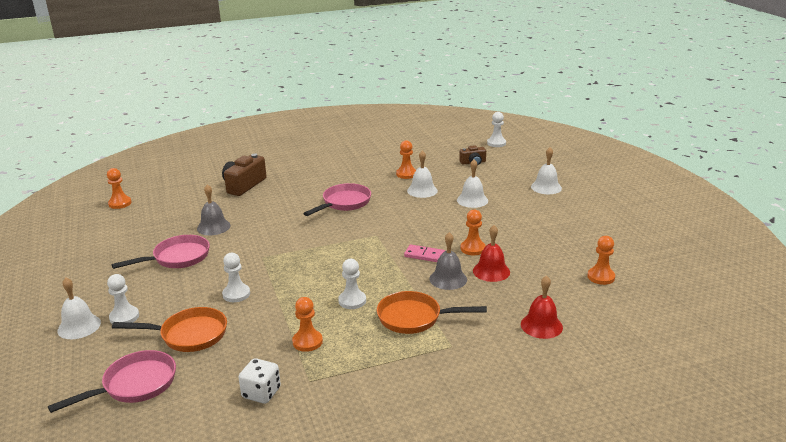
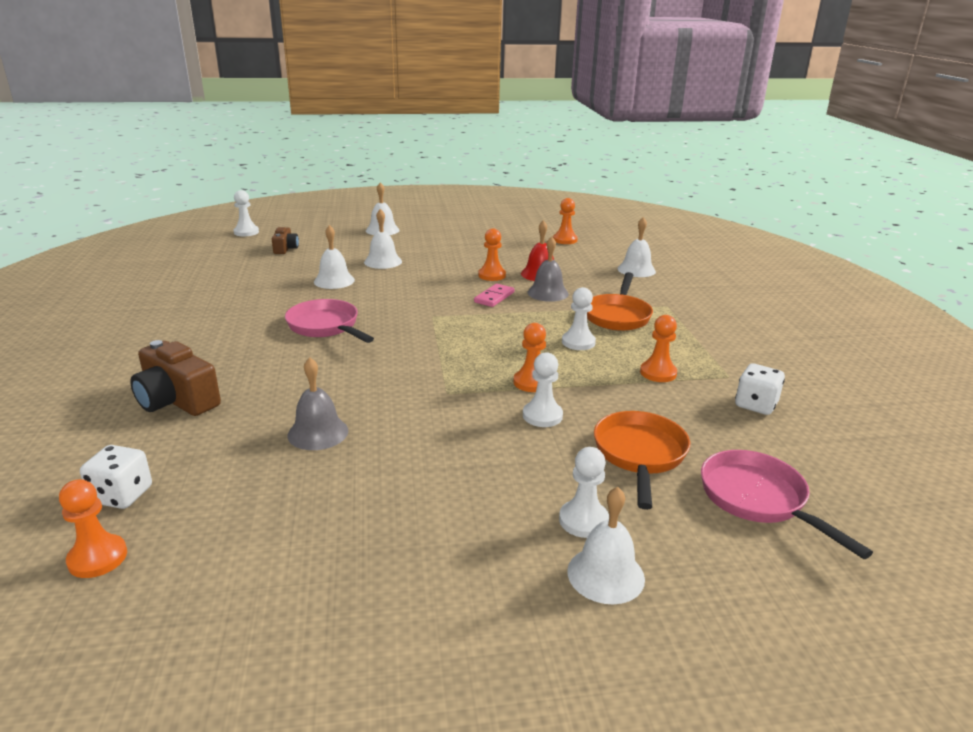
camera: 80 degrees left, 0 degrees up
(161, 196) = (122, 495): none -> white dice
(177, 258) = (408, 469): pink pan -> none
(406, 174) = (277, 283): orange pawn -> orange pawn (531, 382)
(541, 325) = (636, 270): red bell -> white bell

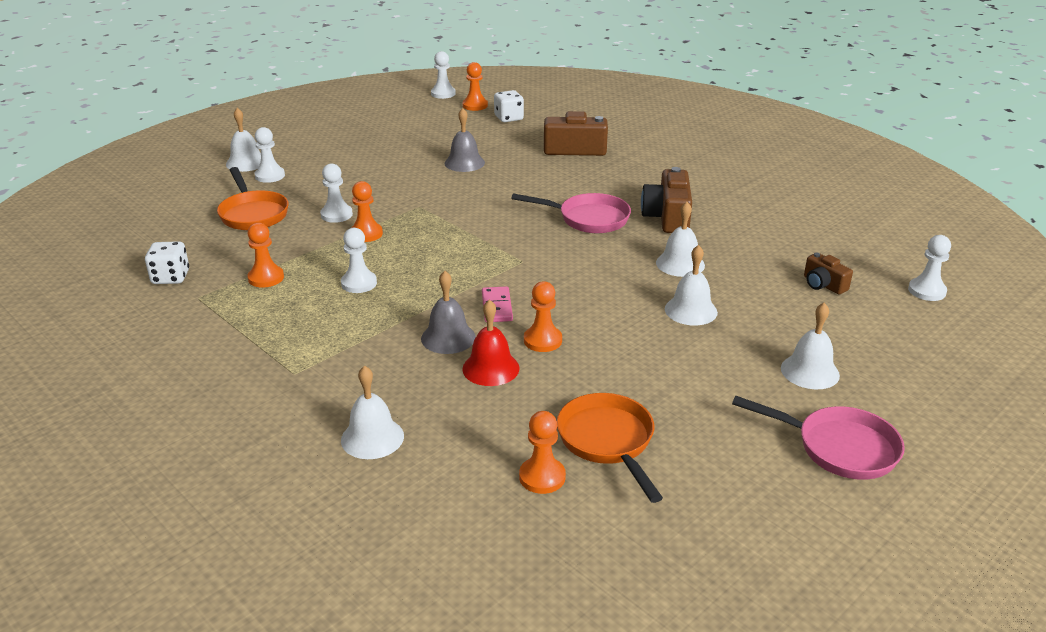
camera: 145 degrees right, 5 degrees up
(67, 638) = (443, 94): none -> white pawn
(269, 307) = (667, 217): none -> brown camera
(617, 315) = (343, 333): orange pan -> orange pan (608, 442)
(758, 500) = (167, 214): pink pan -> pink pan (839, 448)

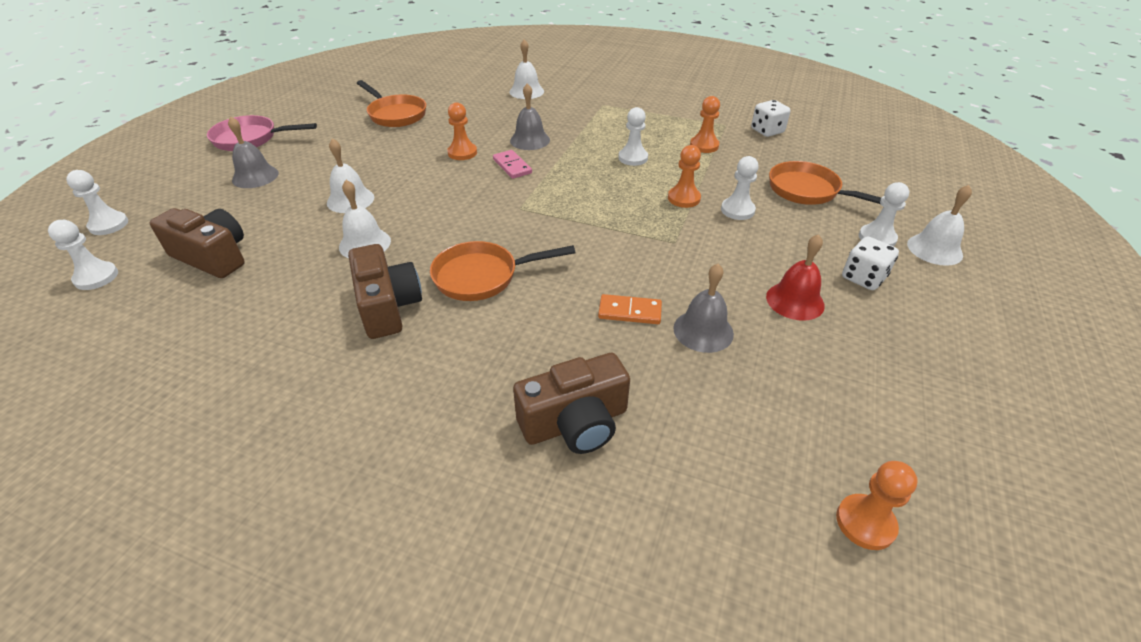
camera: 155 degrees right, 10 degrees up
(443, 94) = (980, 555): white pawn -> white pawn (109, 225)
(490, 368) = (487, 131): red bell -> red bell (795, 301)
(500, 179) = (629, 312): none -> orange domino
(508, 118) = (759, 493): white dice -> white dice (863, 278)
(542, 477) = (426, 96): orange pawn -> none
(588, 219) = (482, 276): pink pan -> orange pan
(810, 371) = (255, 176): white bell -> grey bell
(823, 285) = (213, 257): brown camera -> brown camera, size x1.74

